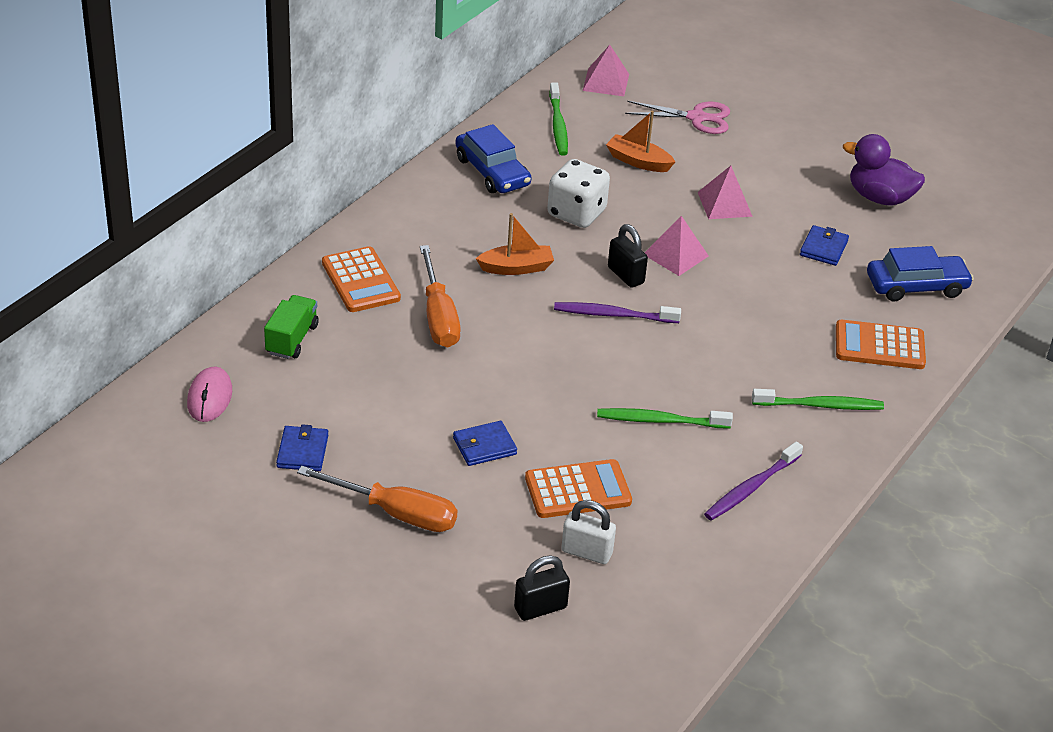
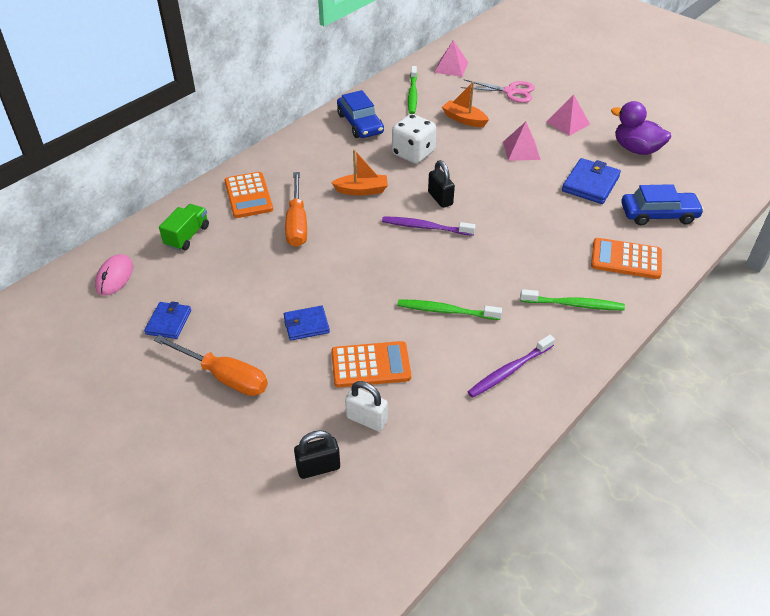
camera: 10 degrees right, 5 degrees up
(675, 255) = (479, 185): pink pyramid -> pink pyramid (568, 123)
(823, 248) = (590, 184): blue wallet -> blue wallet, size x1.53

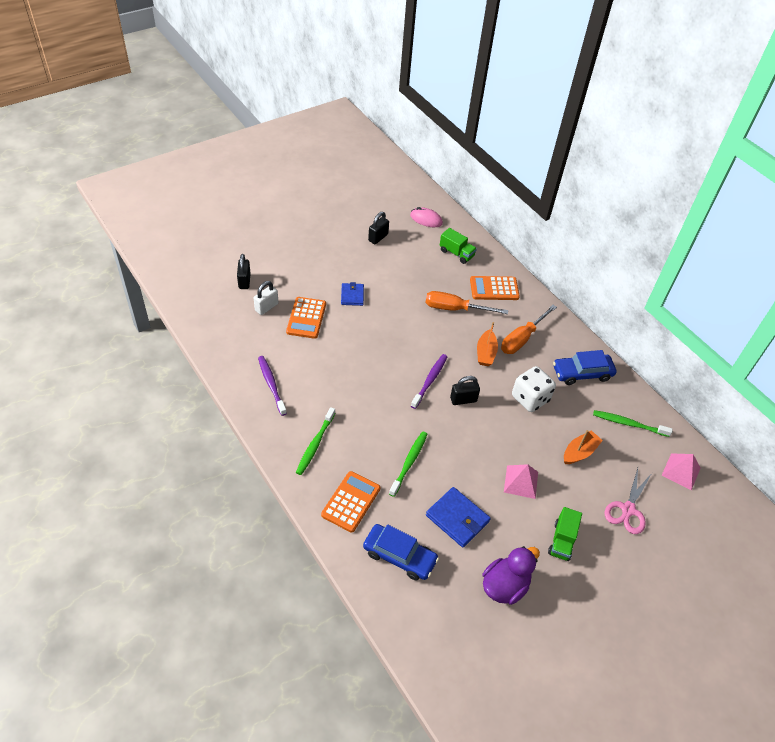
camera: 100 degrees right, 5 degrees up
(169, 322) = (378, 237): blue wallet -> black padlock
(224, 376) = (325, 255): orange screwdriver -> orange screwdriver (522, 338)
(445, 311) = (338, 367): green toothbrush -> green toothbrush (409, 462)
(568, 123) = (562, 541): pink pyramid -> green truck
(658, 214) = (399, 556): blue car -> blue car turned 75 degrees counterclockwise

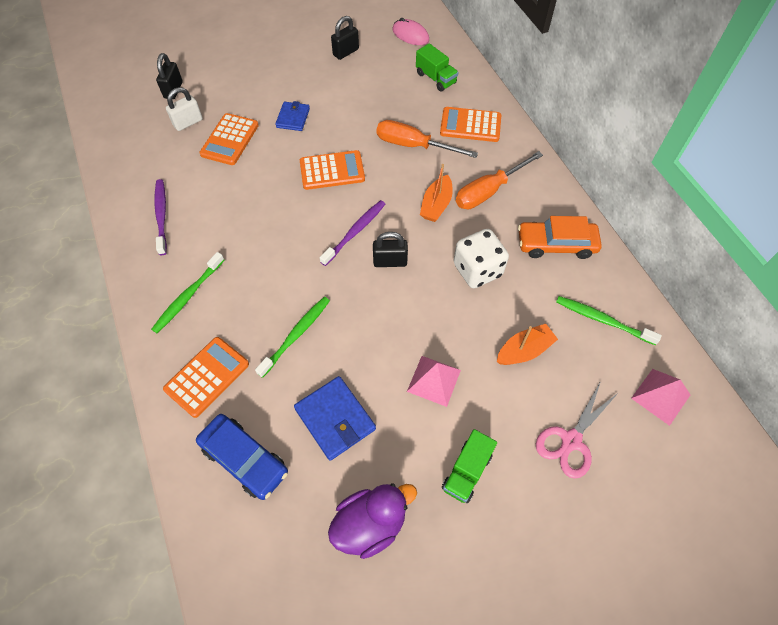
camera: 15 degrees right, 10 degrees up
(397, 335) = (332, 170): none -> orange calculator
(582, 373) = (556, 244): blue car -> orange car

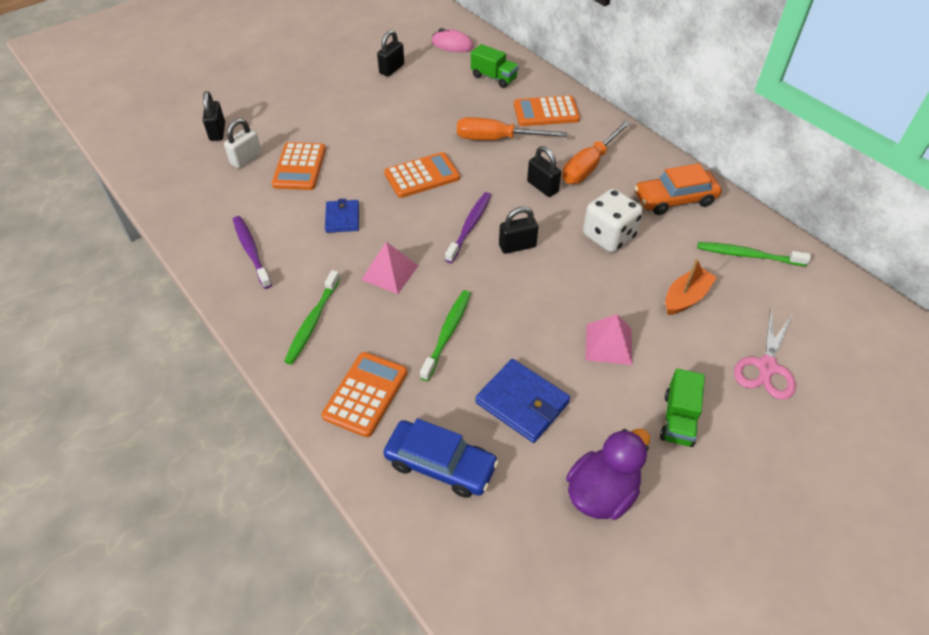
camera: 15 degrees left, 10 degrees down
(293, 118) = (360, 136): blue wallet -> blue wallet (342, 218)
(436, 205) = (542, 187): orange boat -> black padlock
(660, 396) = (831, 309): pink pyramid -> pink pyramid (389, 272)

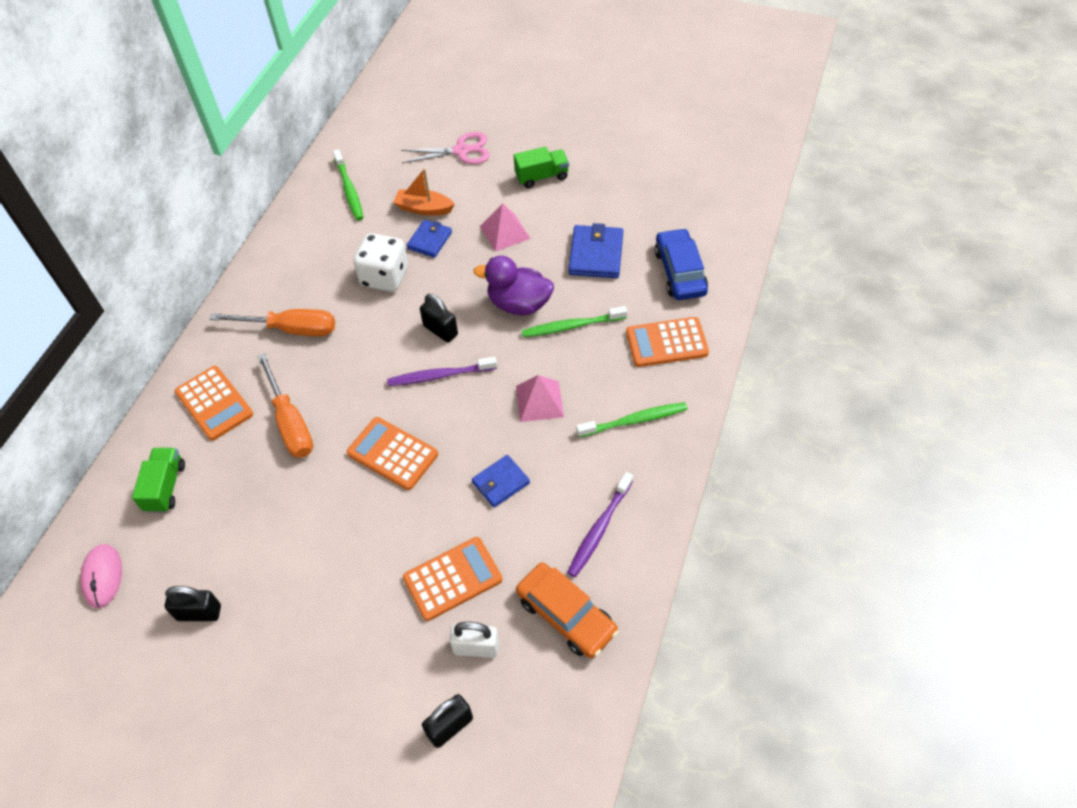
camera: 120 degrees left, 5 degrees up
(542, 187) = (346, 349): black padlock -> none
(602, 493) = (627, 190): purple duck -> purple duck (519, 304)
(636, 283) = (429, 240): none -> blue wallet
(675, 199) = (304, 253): orange car -> orange car (566, 615)

